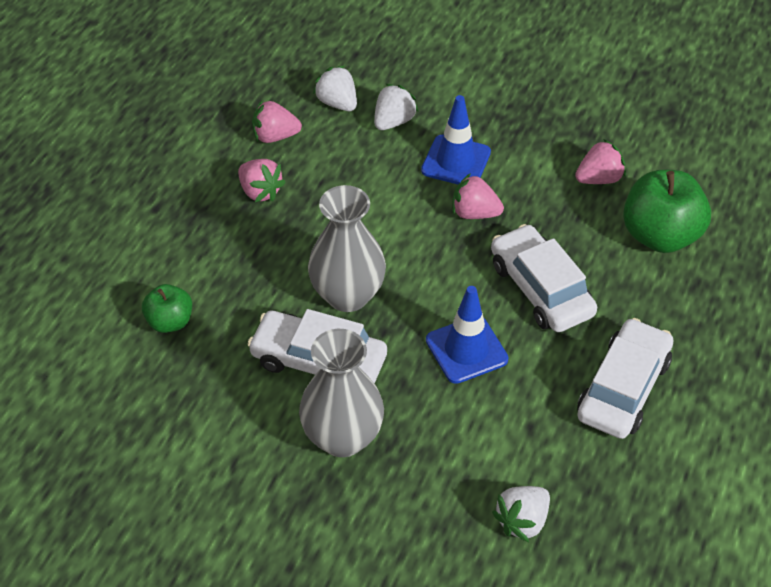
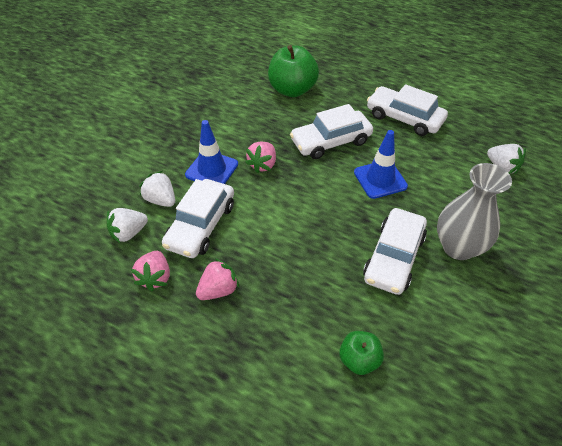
camera: 85 degrees left, 0 degrees up
(347, 295) = (333, 237): grey vase -> none
(355, 164) = (201, 225): none -> white car
(599, 179) = (242, 107): pink strawberry -> none

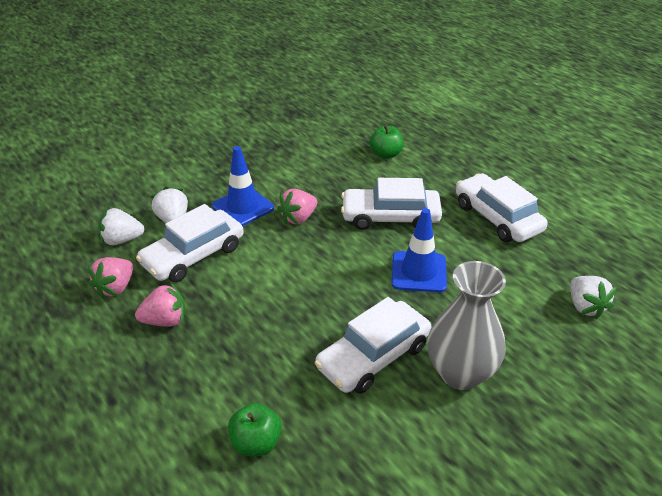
camera: 25 degrees right, 10 degrees down
(292, 90) = (386, 154): green apple -> green apple, size x0.56

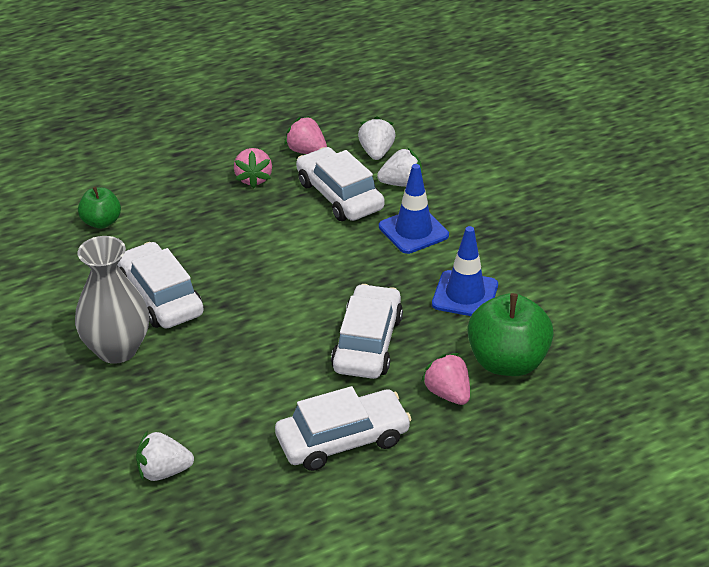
camera: 100 degrees right, 0 degrees up
(298, 218) = (383, 270): pink strawberry -> pink strawberry (448, 393)
(386, 154) = (507, 362): green apple -> green apple, size x1.78
(418, 272) = (264, 348): blue traffic cone -> blue traffic cone (465, 295)

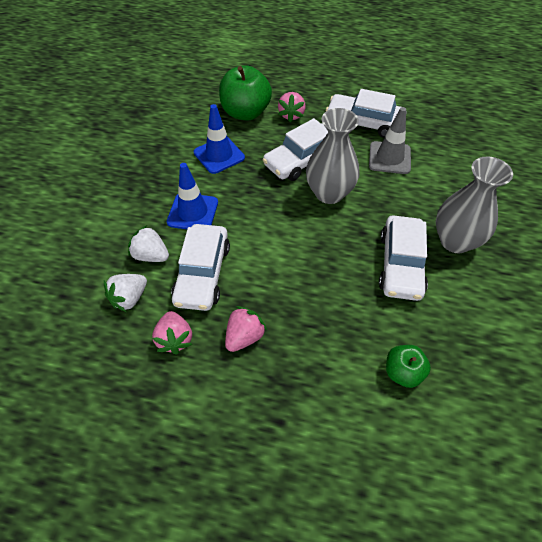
camera: 140 degrees left, 15 degrees up
(163, 471) = (468, 155): white strawberry -> none
(264, 406) = (389, 158): none -> grey traffic cone
(297, 323) = (329, 193): none -> grey vase

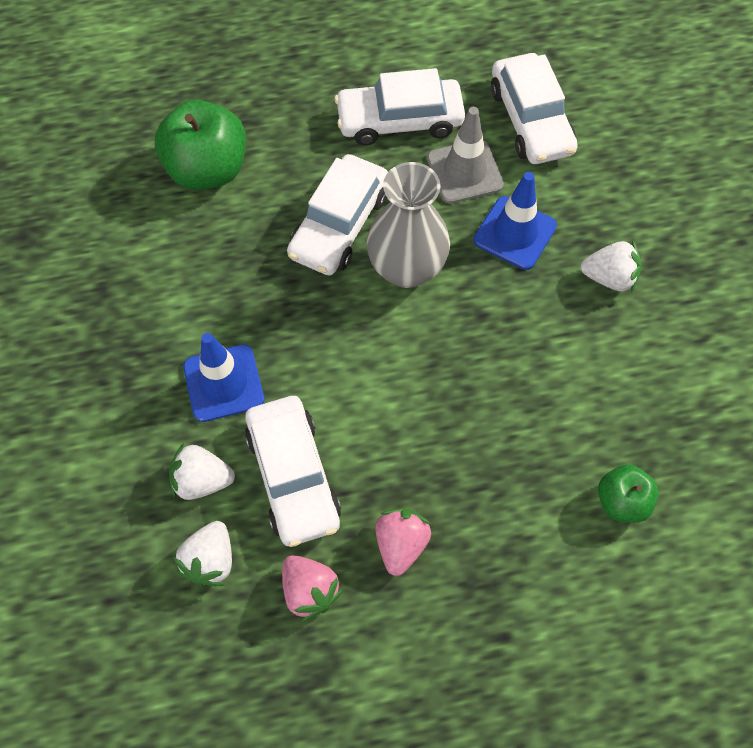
camera: 25 degrees left, 10 degrees up
(219, 155) = (208, 266): blue traffic cone -> blue traffic cone (514, 233)
(291, 115) = (282, 147): pink strawberry -> none
(401, 264) = (554, 345): white car -> white car (530, 120)
(455, 241) = (609, 277): grey vase -> white strawberry

